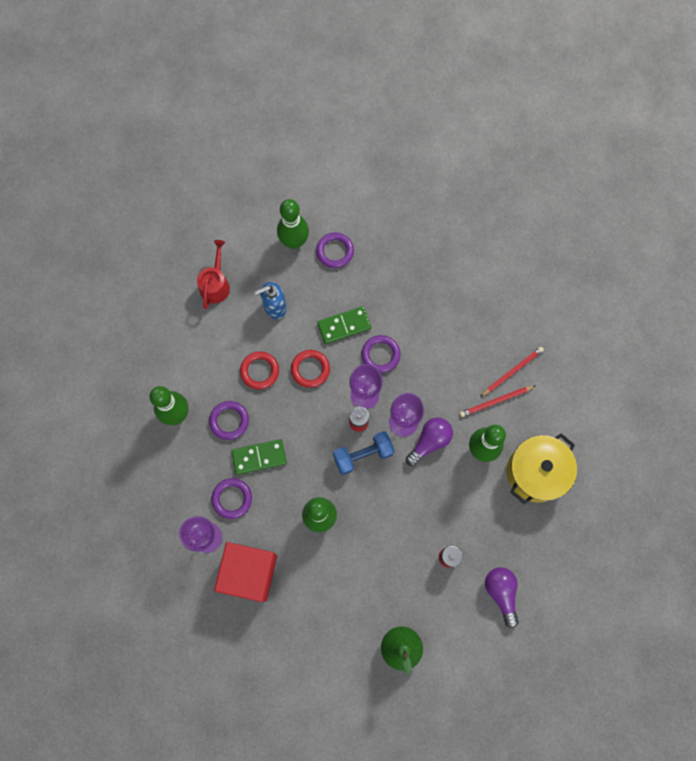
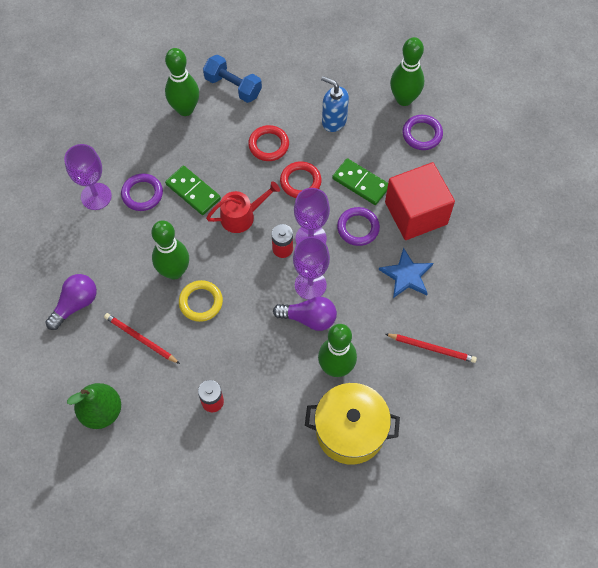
camera: 55 degrees right, 10 degrees down
(215, 284) = (318, 67): red watering can -> red watering can (241, 216)
(229, 421) = (208, 150): purple ring -> none
(249, 572) = (87, 247): red cube -> red cube (416, 213)
(361, 513) = (201, 302): none -> yellow ring
(363, 455) = (255, 271): blue dumbbell -> blue dumbbell (233, 86)
(443, 347) = (406, 275): none -> blue star
(496, 401) = (391, 352): red pencil -> red pencil (140, 339)
(501, 593) = (211, 470): purple light bulb -> purple light bulb (75, 304)

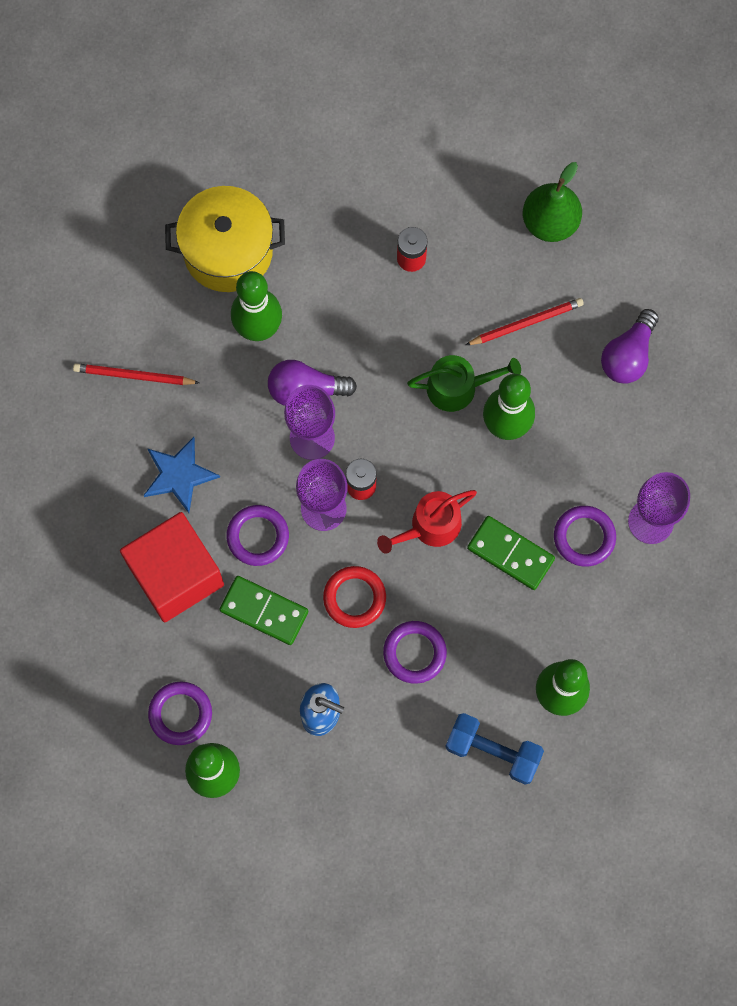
camera: 170 degrees right, 10 degrees up
(140, 339) = (526, 323): red pencil -> red pencil turned 45 degrees counterclockwise
(201, 302) = (458, 387): yellow ring -> green watering can
(268, 145) = (414, 653): red ring -> purple ring

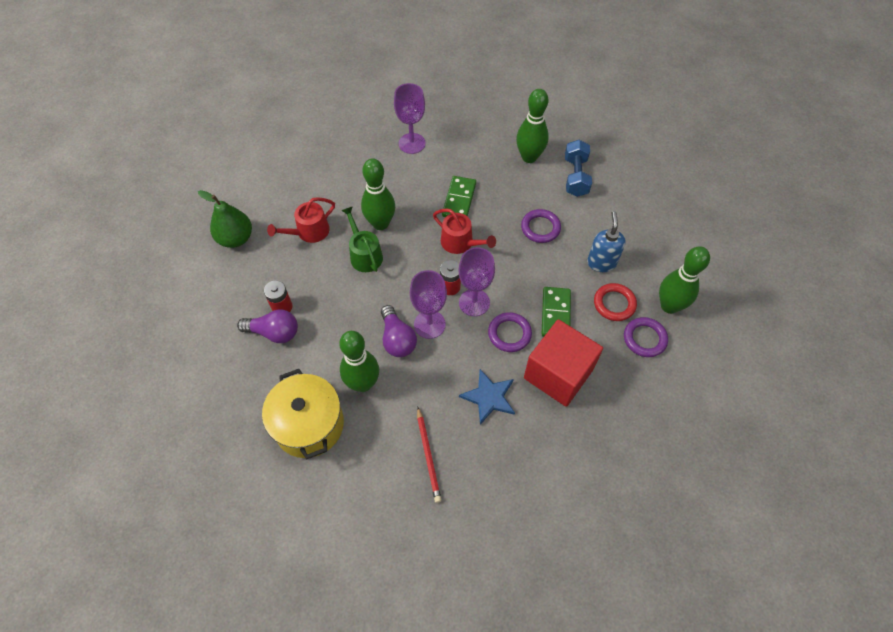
camera: 110 degrees left, 15 degrees down
(354, 598) = (523, 268): red ring -> red ring (614, 304)
(526, 323) = (309, 232): red pencil -> red watering can
(584, 537) = (434, 169): purple ring -> none
(628, 355) = (314, 178): purple light bulb -> purple light bulb (274, 332)

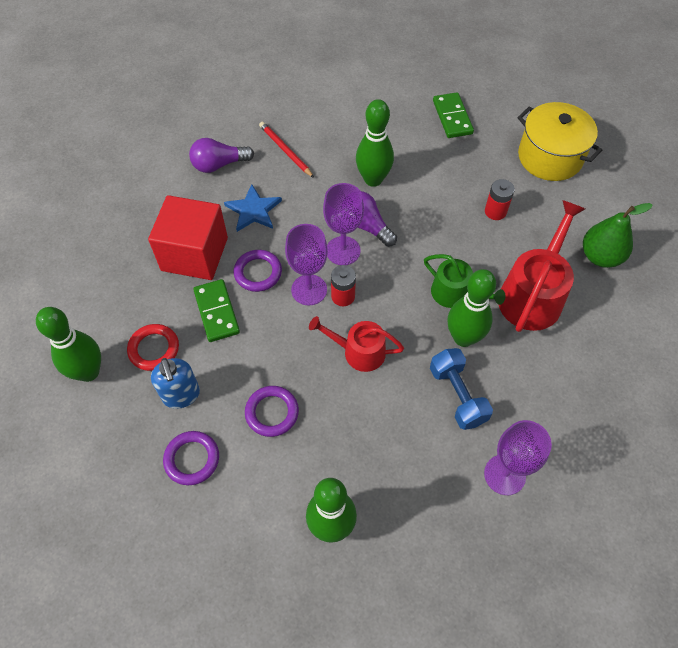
camera: 155 degrees right, 0 degrees up
(274, 332) = (483, 188): purple light bulb -> purple light bulb (219, 164)
(309, 232) = (533, 295): red watering can -> red watering can, size x1.62
(309, 425) = (397, 135): yellow pot -> yellow pot (550, 157)
(459, 199) = (391, 410): green domino -> green domino (452, 117)
(575, 176) = (252, 519): blue dumbbell -> blue dumbbell (457, 395)
(644, 339) = (112, 322): purple ring -> purple ring (192, 459)

